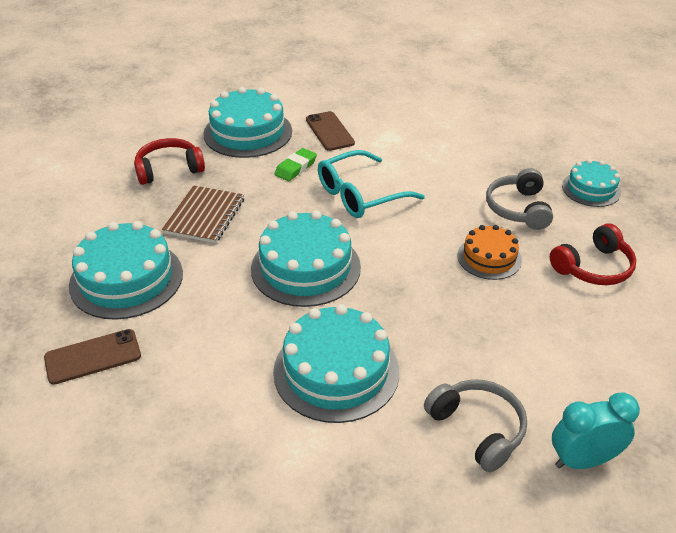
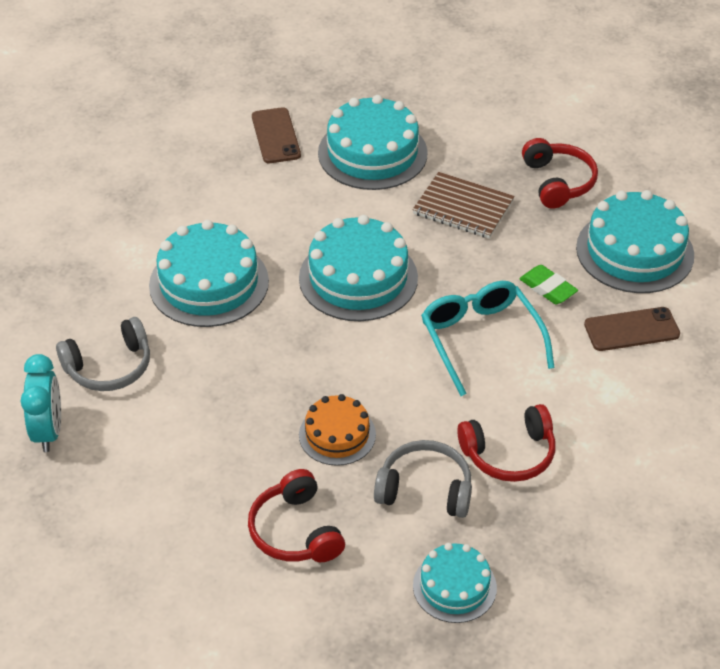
camera: 100 degrees right, 5 degrees up
(467, 175) = (509, 454): none -> red headphones

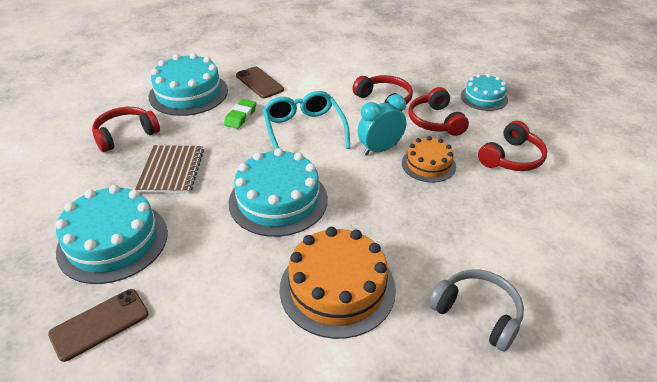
camera: 115 degrees left, 5 degrees down
(48, 431) = (572, 321): turquoise clock -> turquoise clock (380, 149)
(209, 283) = (337, 288): turquoise cake -> orange cake
(425, 489) = (435, 121): grey headphones -> red headphones
(481, 340) = (304, 130): turquoise glasses -> turquoise glasses turned 120 degrees clockwise

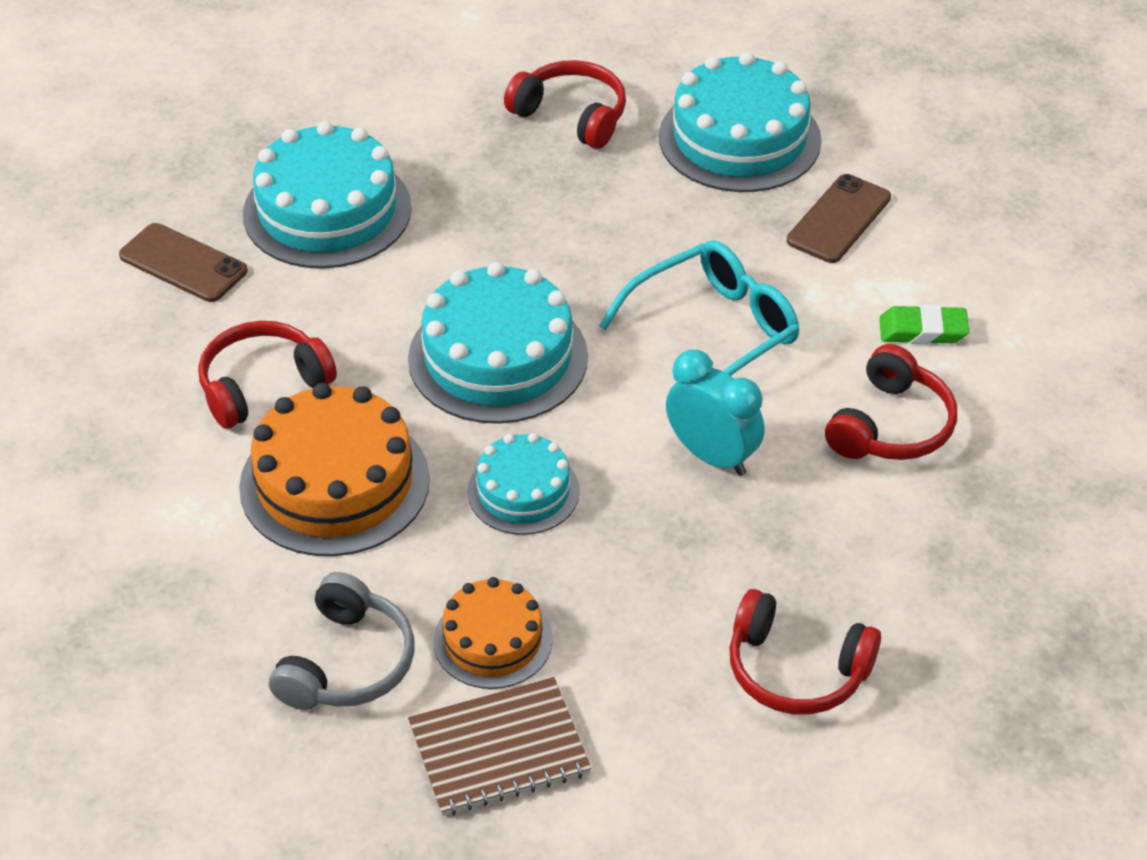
camera: 70 degrees right, 5 degrees up
(171, 170) = (509, 206): brown notebook -> brown notebook (499, 750)
(240, 116) = (706, 233): green eraser -> green eraser (922, 330)
(428, 164) = (702, 538): orange cake -> orange cake (493, 640)
(435, 121) = (862, 524): red headphones -> red headphones (262, 385)
(484, 97) = (1015, 595): turquoise cake -> turquoise cake (523, 491)

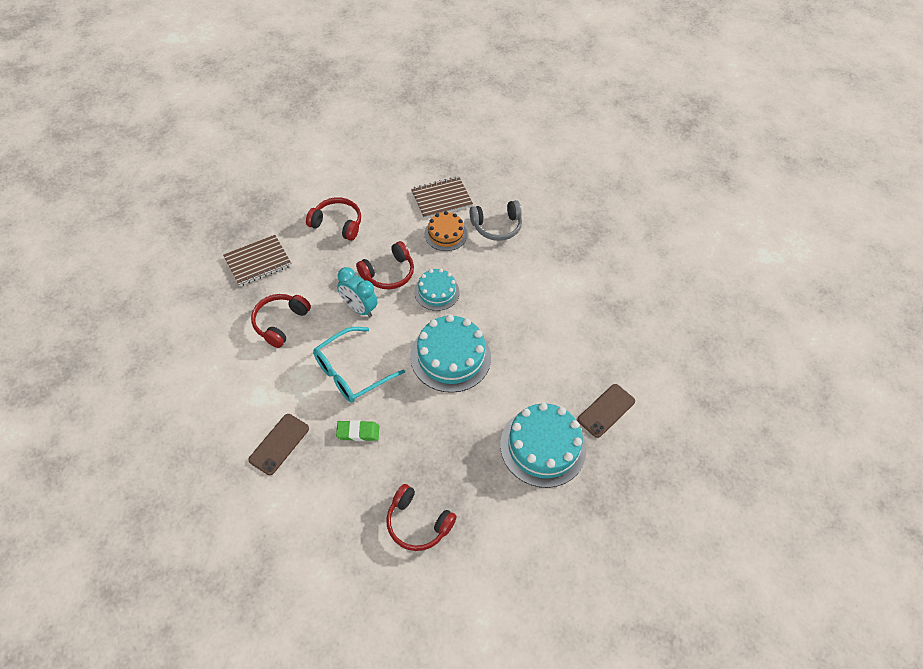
camera: 175 degrees right, 10 degrees up
(183, 263) = (606, 410): brown phone -> brown phone turned 75 degrees counterclockwise
(262, 385) = (552, 341): red headphones -> red headphones (388, 273)
(334, 483) = (513, 295): orange cake -> none
(347, 663) = (497, 226): grey headphones -> grey headphones turned 120 degrees counterclockwise
(739, 138) = (323, 505): turquoise cake -> none
(922, 330) = (253, 373): green eraser -> green eraser (358, 432)
(985, 566) = (258, 261): none -> brown notebook

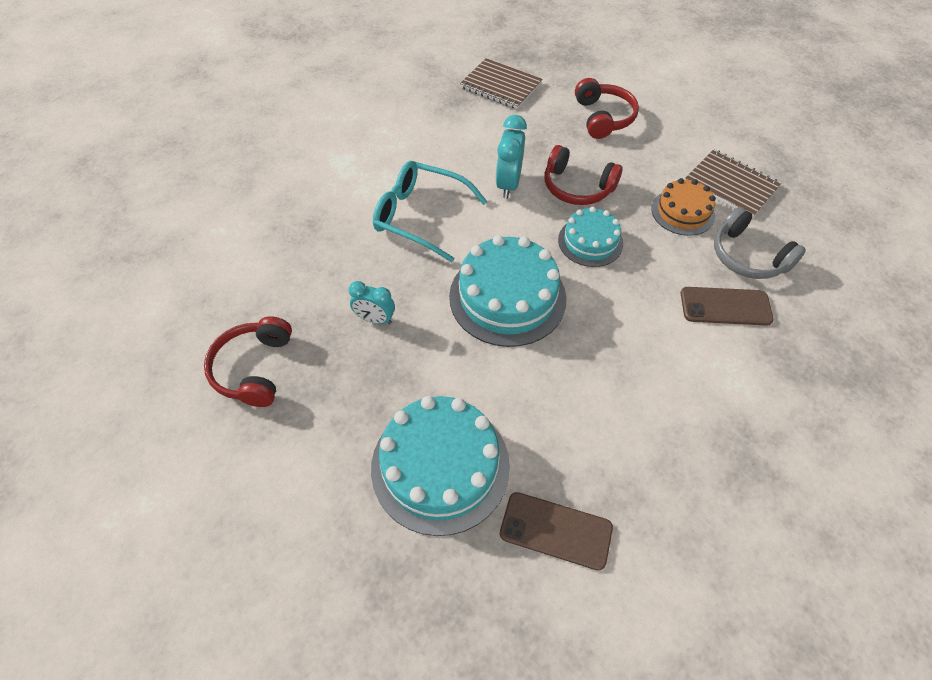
camera: 65 degrees right, 0 degrees up
(279, 444) = (294, 201): brown phone -> brown phone (725, 306)
(280, 323) = (440, 134): red headphones -> none
(358, 432) = (346, 257): green eraser -> none
(422, 436) = (375, 319): none -> turquoise clock

